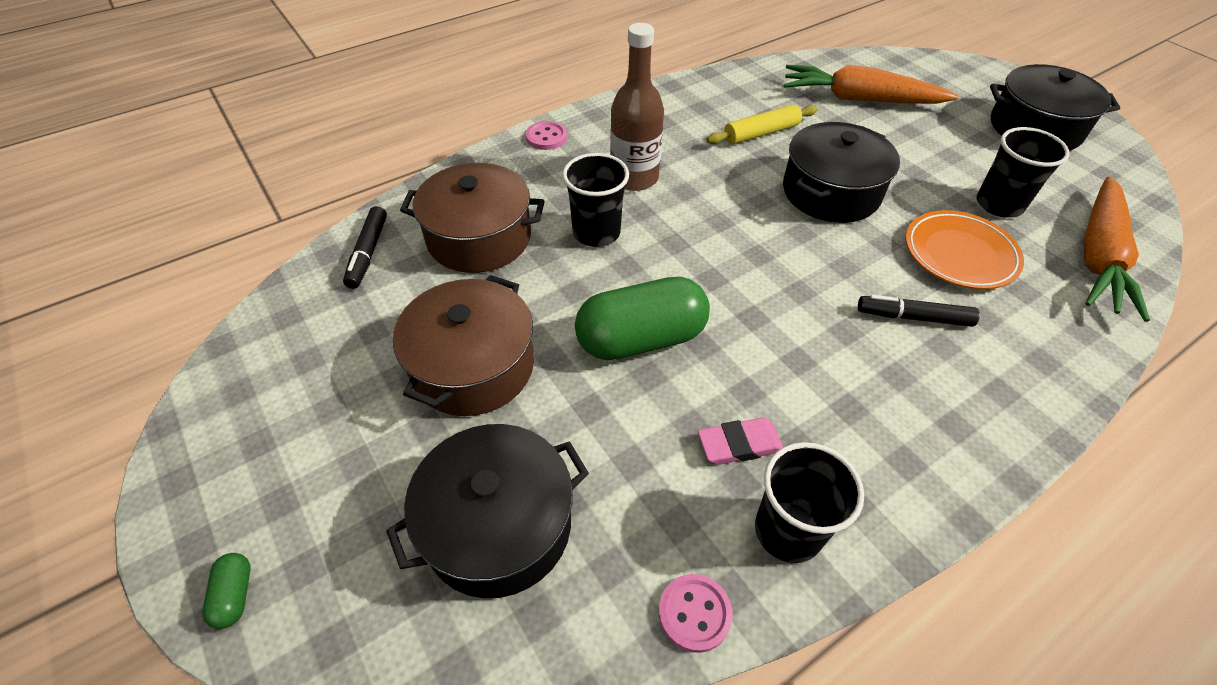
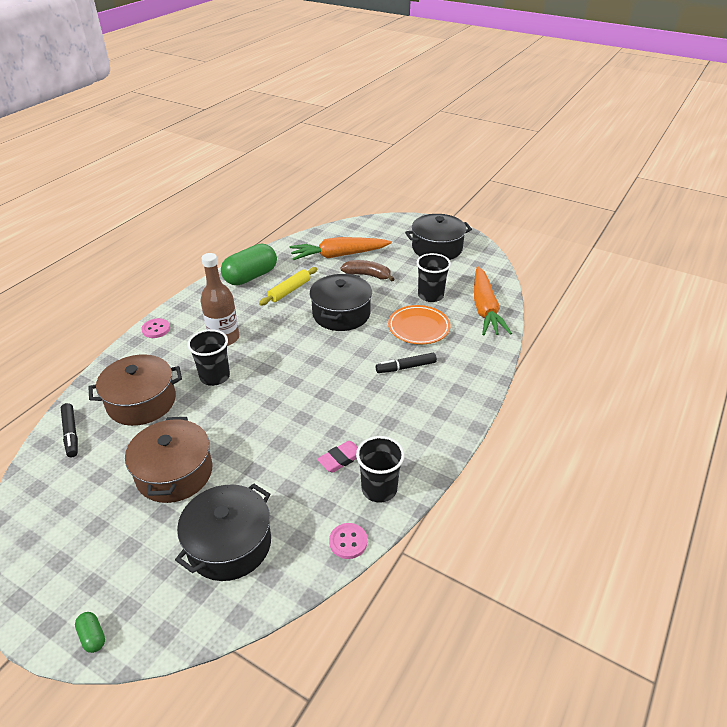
camera: 25 degrees left, 10 degrees down
(641, 339) = (267, 425): green capsule -> green capsule (251, 276)
(897, 142) = (367, 275): none -> brown banana

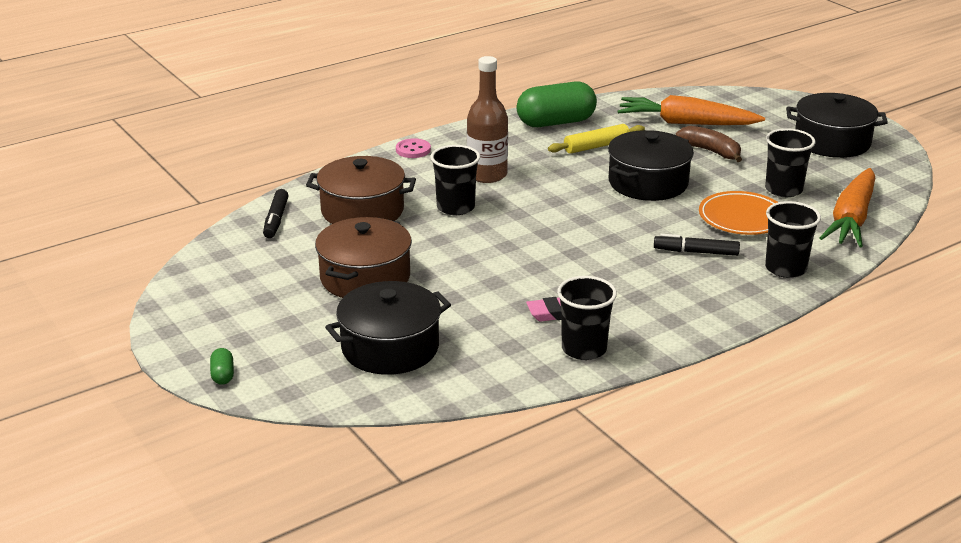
camera: 25 degrees right, 10 degrees down
(348, 542) = (518, 380): pink button -> none
(470, 364) = (785, 268): none -> black cup

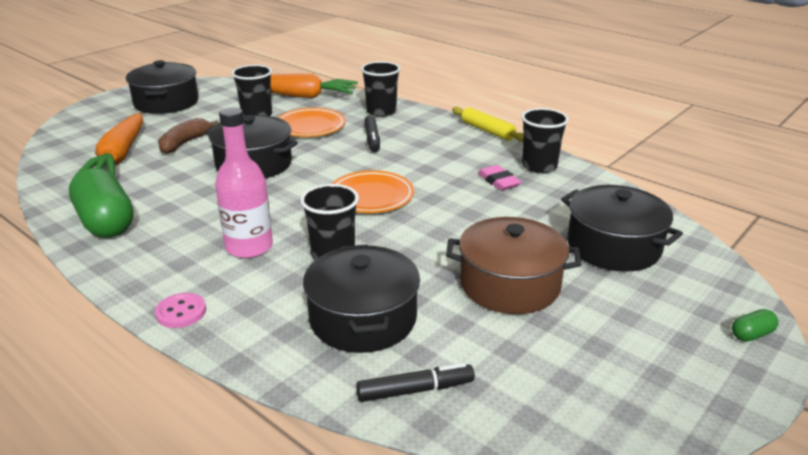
camera: 105 degrees left, 0 degrees up
(362, 211) = (363, 319): brown pot -> black pot
(487, 175) = (249, 247): brown bottle -> pink bottle
(551, 235) = (371, 197): none -> orange plate
(596, 146) = (172, 194): yellow rolling pin -> yellow rolling pin (487, 130)

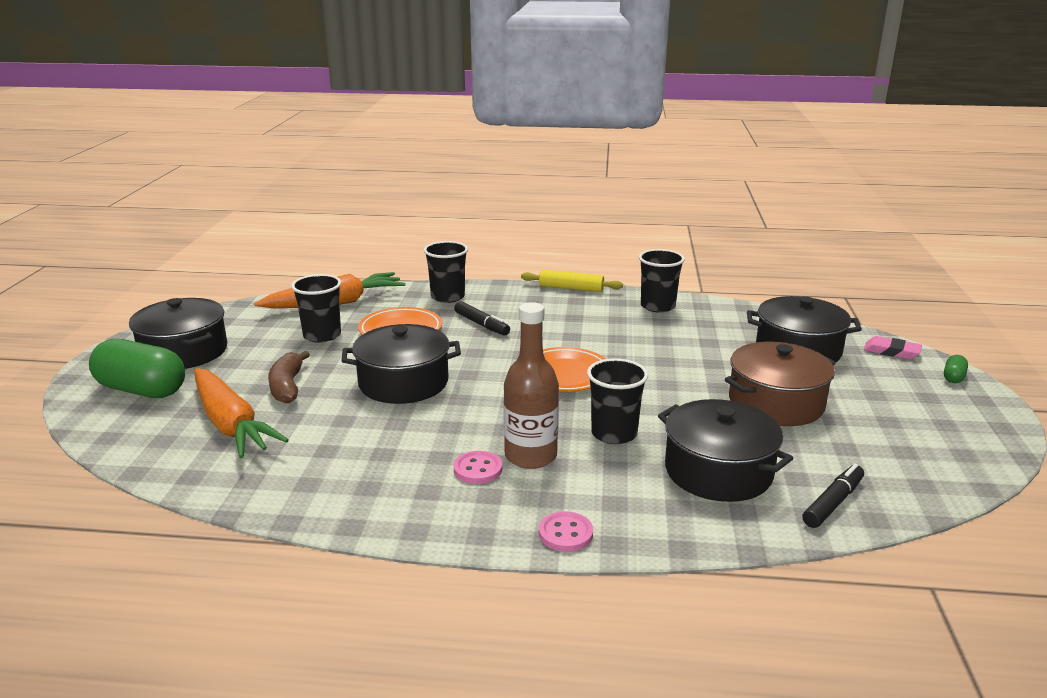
camera: 35 degrees left, 5 degrees down
(106, 222) = (341, 492): green capsule -> green capsule (142, 390)
(202, 242) = (478, 469): none -> pink button
(249, 247) = (530, 456): pink bottle -> brown bottle
(498, 181) = (646, 328): pink eraser -> pink eraser (891, 351)

